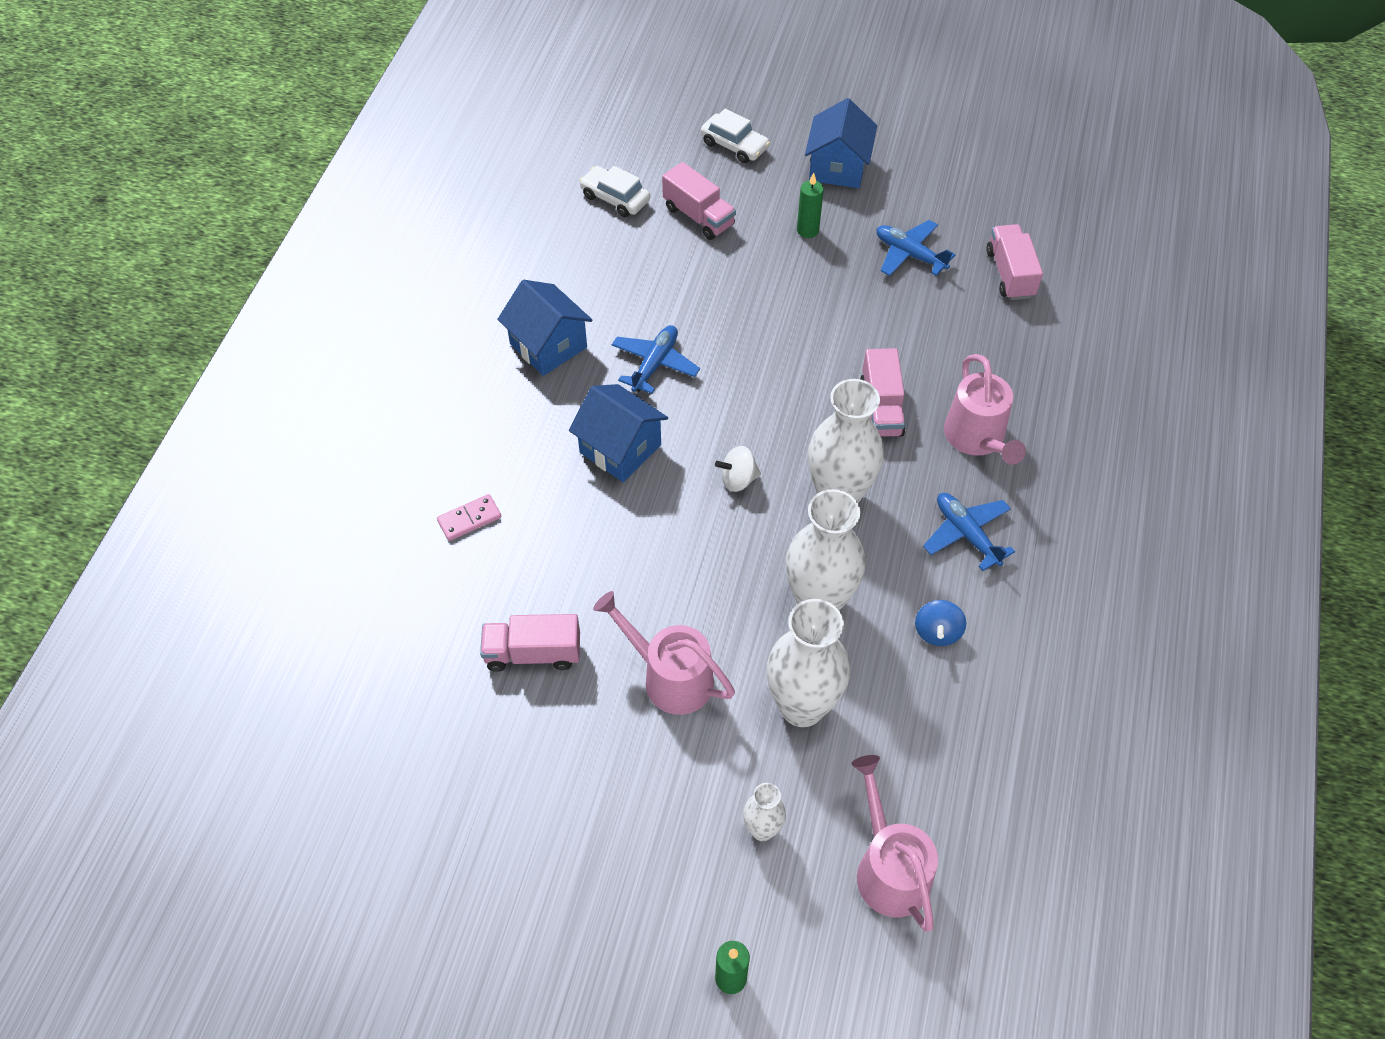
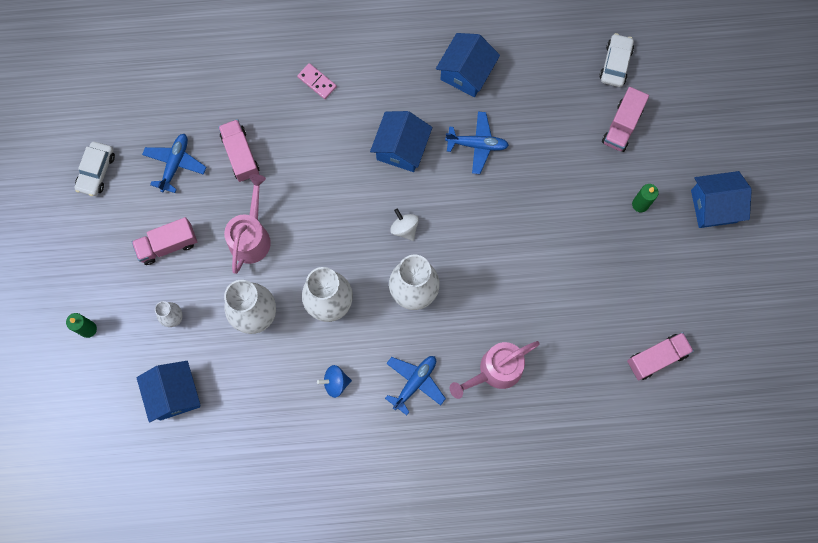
camera: 70 degrees right, 20 degrees up
(734, 145) = (704, 126): white car -> white car (96, 171)
(881, 408) = (496, 301): pink truck -> pink truck (167, 245)
(888, 868) = (174, 394): pink watering can -> blue house
(909, 255) = (646, 282): blue plane -> blue plane (175, 164)

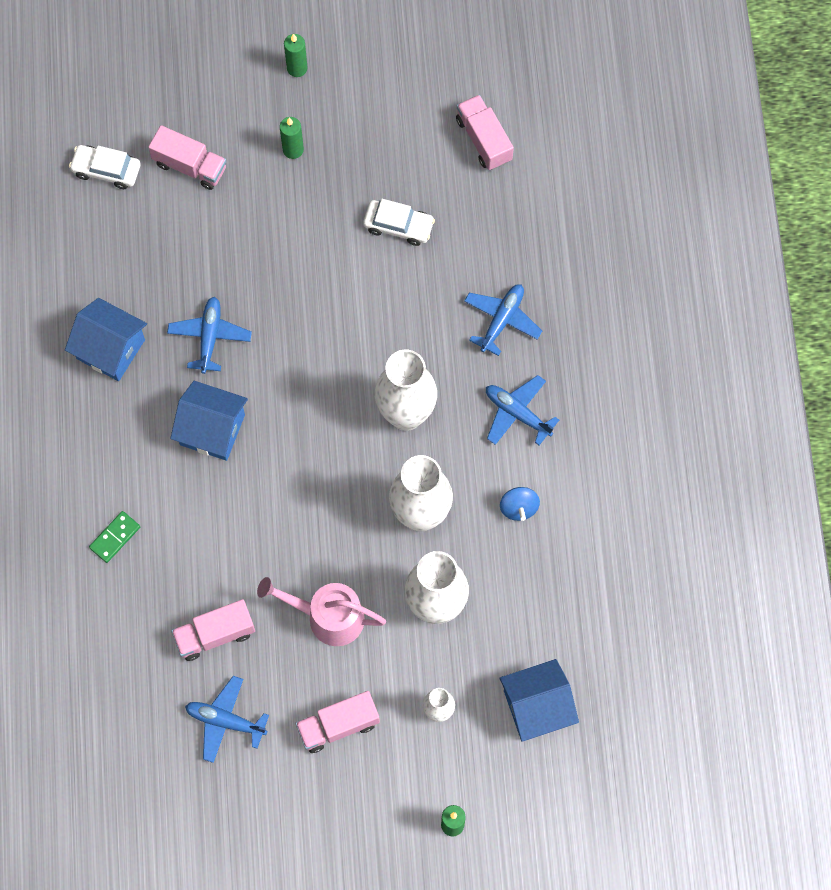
camera: 90 degrees left, 5 degrees down
(96, 171) = (233, 828): white car -> white car (398, 226)
(167, 245) = (338, 725): pink truck -> pink truck turned 90 degrees clockwise
(317, 82) = (115, 537): pink domino -> green domino
(404, 228) = (319, 425): white spinning top -> none
(495, 371) = (502, 320): pink watering can -> blue plane
(713, 206) = (297, 68): blue house -> green candle

